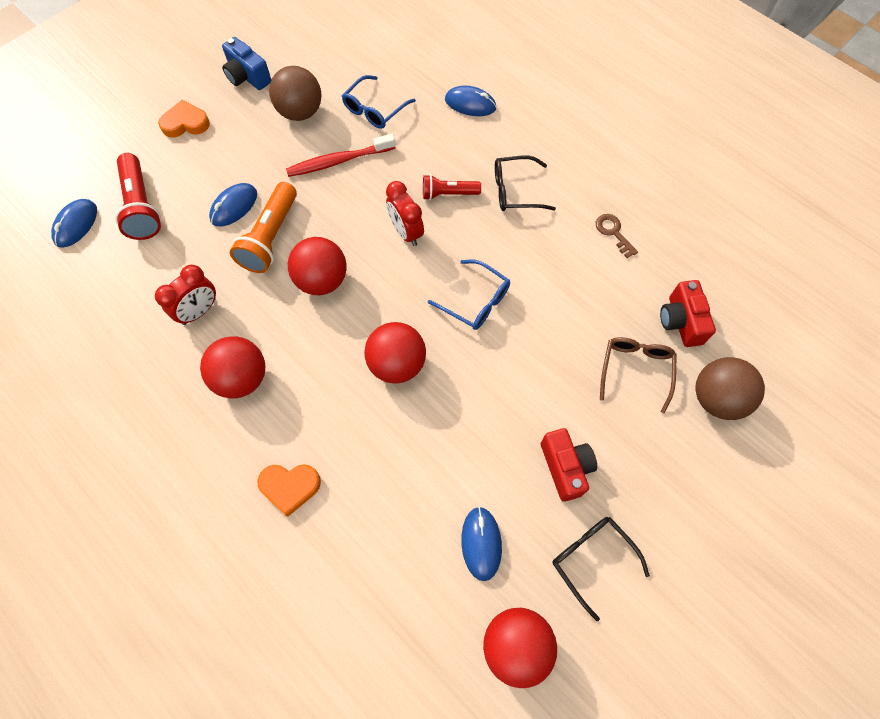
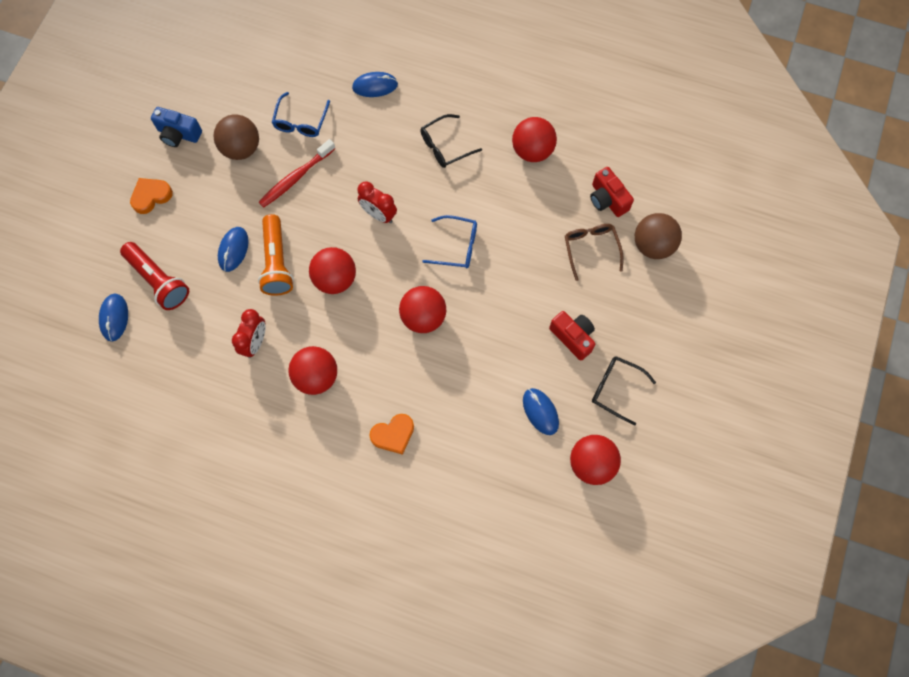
camera: 25 degrees left, 5 degrees up
(448, 194) = (395, 170): red flashlight -> none
(613, 233) = (532, 150): brown key -> red ball

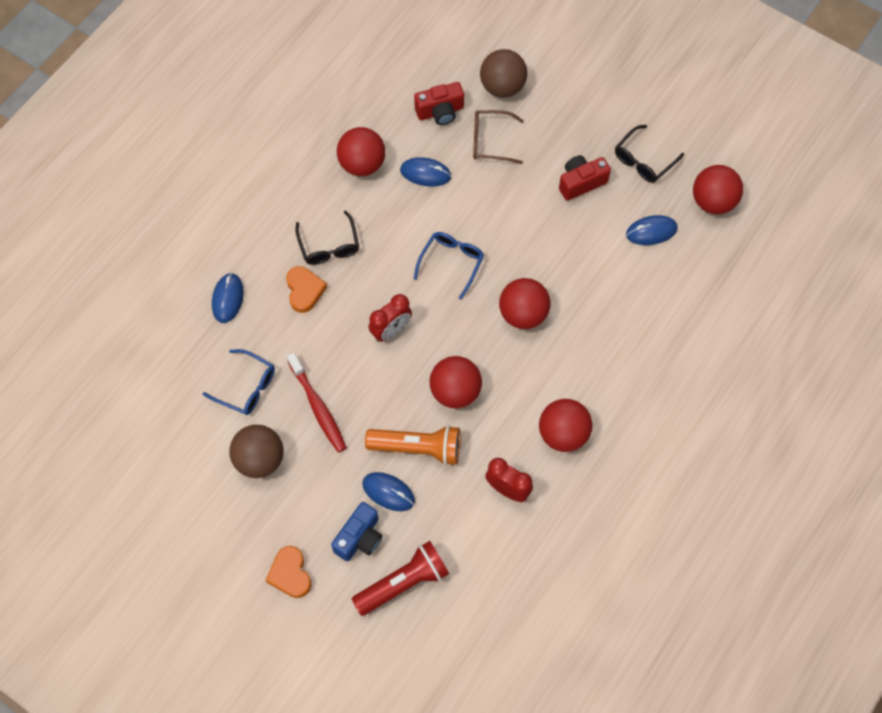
camera: 75 degrees left, 5 degrees down
(114, 318) = (436, 641): blue mouse -> blue mouse (425, 173)
(178, 134) = (216, 528): blue camera -> blue camera (359, 538)
(393, 434) = (644, 372): orange heart -> orange heart (304, 290)

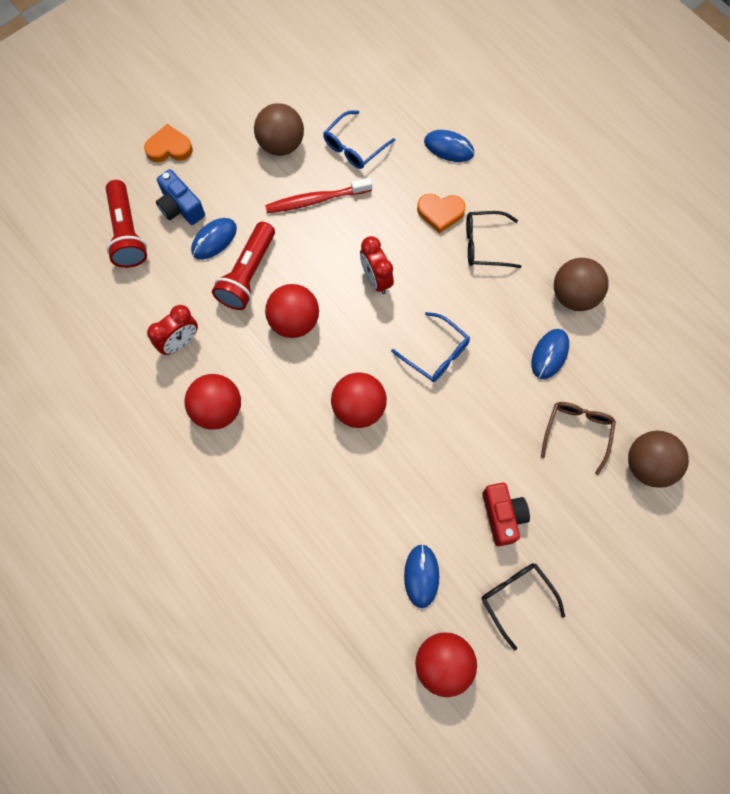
camera: 105 degrees right, 5 degrees up
(362, 164) = (574, 295): red ball -> brown ball
(418, 448) = (248, 274): orange flashlight -> red flashlight
(440, 112) = (626, 389): red camera -> none

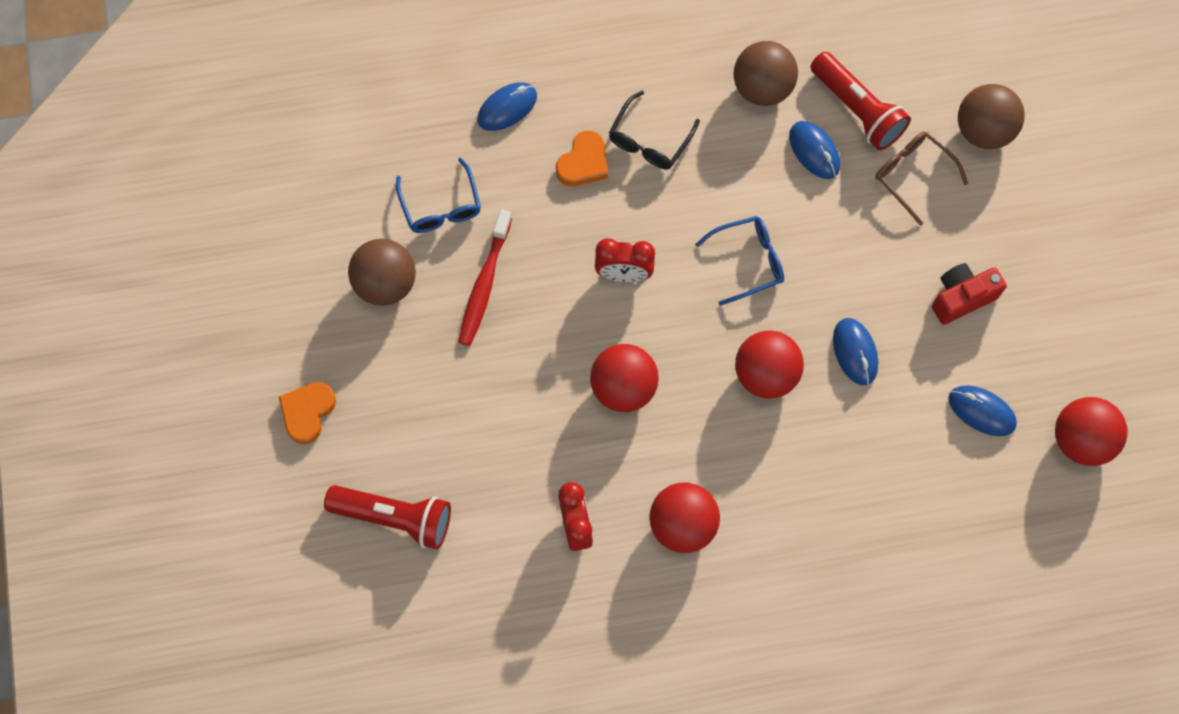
camera: 60 degrees left, 0 degrees up
(180, 207) = (399, 439): blue camera -> none
(214, 240) = (466, 422): blue mouse -> blue mouse (855, 352)
(248, 274) = (534, 407): red flashlight -> red flashlight (857, 110)
(502, 516) = (961, 298): red camera -> red camera turned 45 degrees counterclockwise
(516, 598) = (1051, 333): black glasses -> none

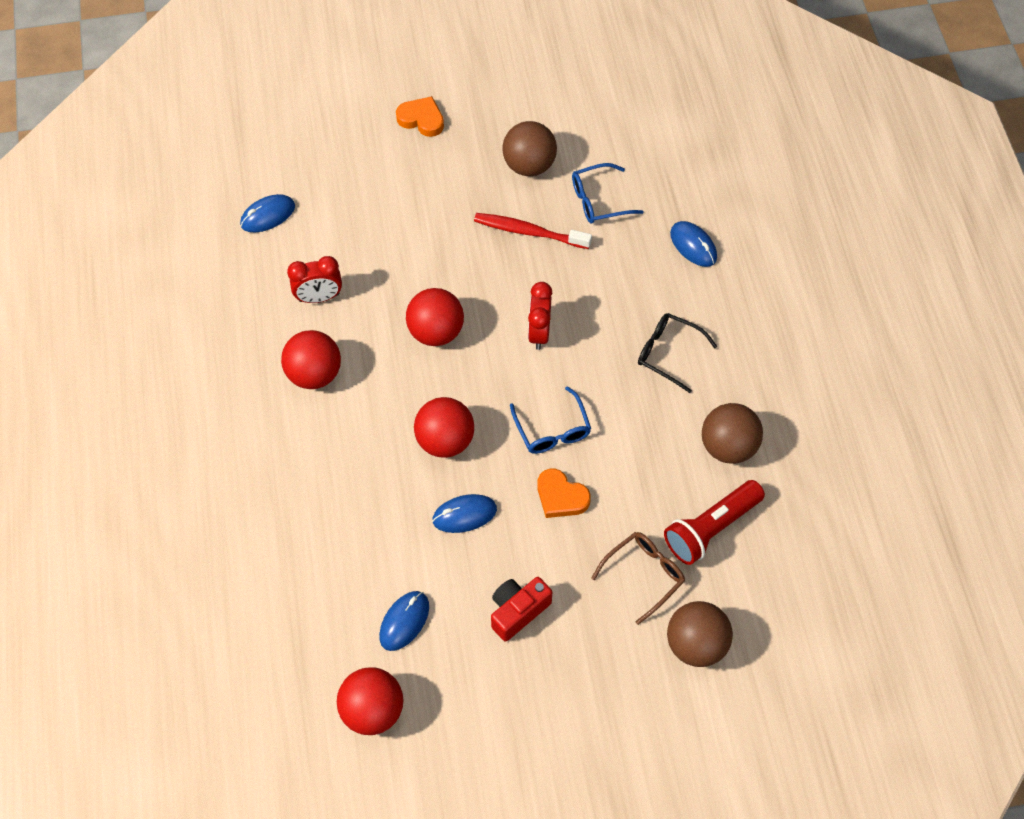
camera: 90 degrees right, 10 degrees down
(395, 517) = (334, 177): red flashlight -> none
(583, 163) = (643, 302): orange heart -> orange heart (561, 497)
(814, 151) = (665, 489): blue mouse -> blue mouse (268, 215)
(961, 298) = (518, 611): red camera -> red camera turned 105 degrees counterclockwise

